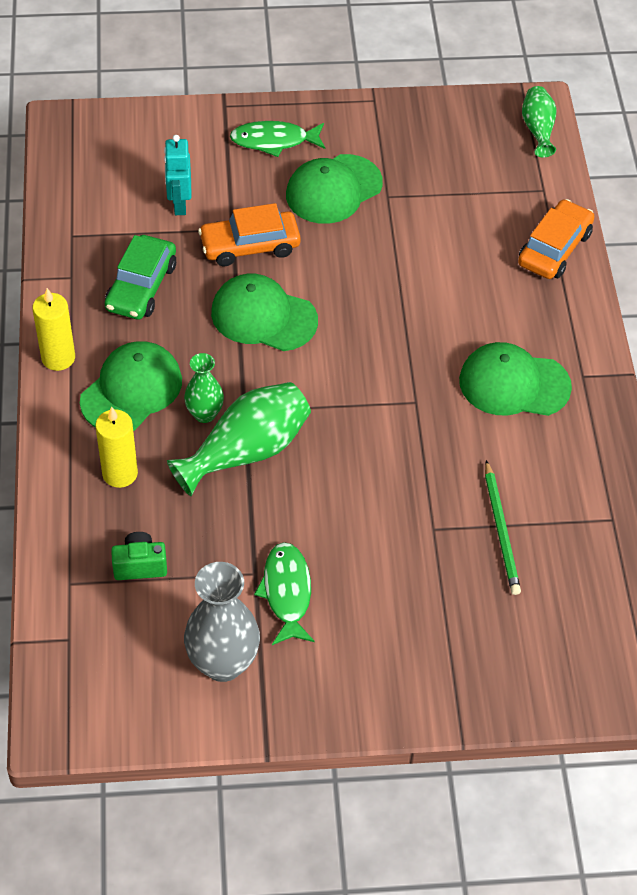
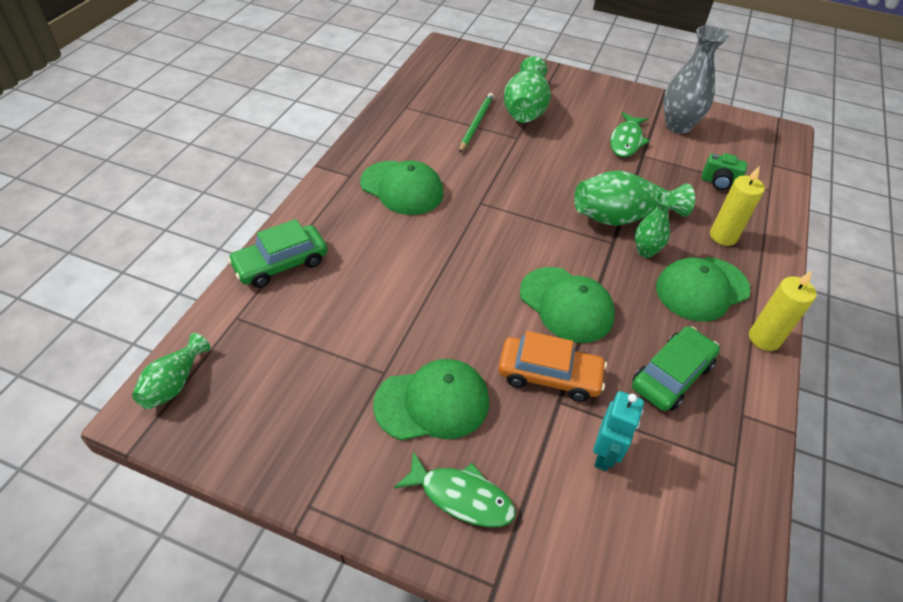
camera: 155 degrees left, 5 degrees down
(454, 593) = (525, 109): none -> green vase
(554, 248) = (281, 264): orange car -> green car

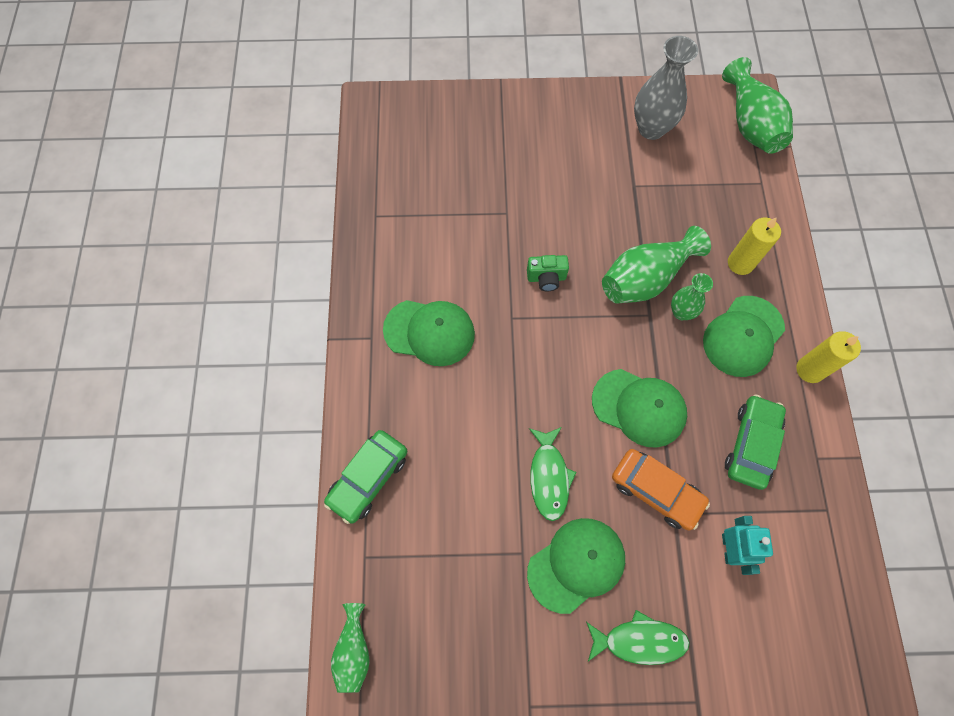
camera: 20 degrees left, 20 degrees up
(476, 123) = (458, 210): green pencil -> none
(525, 109) = (496, 167): green vase -> green vase (750, 124)
(549, 375) = (656, 491): orange car -> orange car turned 45 degrees clockwise
(626, 141) = (611, 172): green fish -> green fish (549, 477)
(719, 182) = (714, 193): green camera -> green camera (546, 278)

